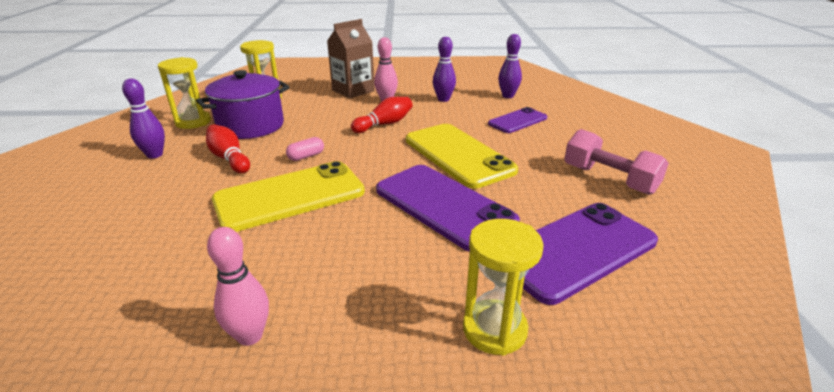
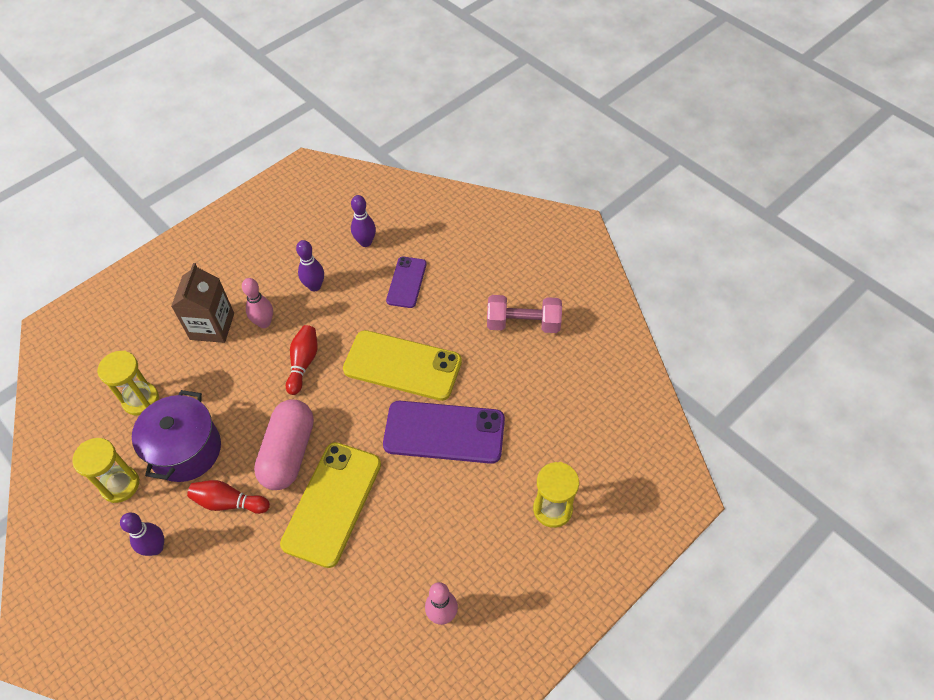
camera: 40 degrees left, 25 degrees up
(306, 156) = (289, 453): pink capsule -> pink capsule, size x2.45
(576, 250) = (550, 416): purple phone -> none

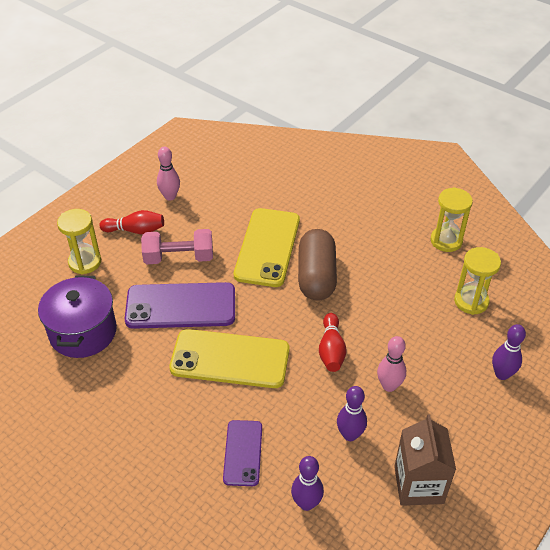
camera: 170 degrees right, 10 degrees down
(156, 548) = (393, 208): purple bowling pin -> purple bowling pin (502, 374)
(186, 450) = (406, 269): purple pot -> purple pot (83, 332)
(212, 326) = (442, 376): brown carton -> brown carton (418, 484)
(229, 502) = (351, 239): red bowling pin -> red bowling pin (135, 230)
(289, 453) = (316, 276): pink capsule -> brown capsule
(523, 323) = (103, 418): pink dumbbell -> pink dumbbell (179, 258)

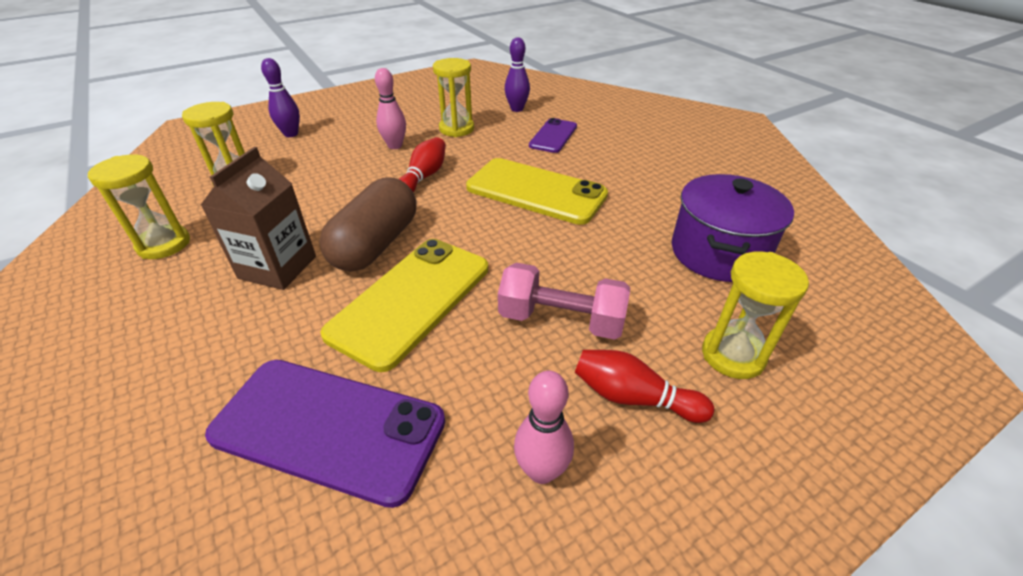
camera: 160 degrees left, 5 degrees down
(181, 306) = (577, 252): purple phone -> purple phone (328, 428)
(350, 435) = (456, 129): purple bowling pin -> yellow hourglass
(418, 484) = (429, 102): brown carton -> brown carton (277, 267)

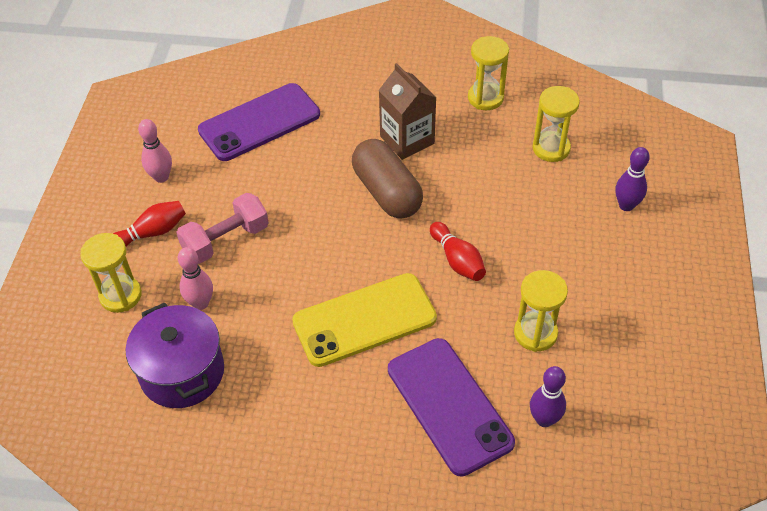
camera: 130 degrees right, 10 degrees up
(395, 146) = (536, 267): pink bowling pin -> pink bowling pin (200, 303)
(411, 300) = (313, 185): yellow phone -> none
(553, 136) = (449, 405): purple phone -> purple phone, size x1.75

